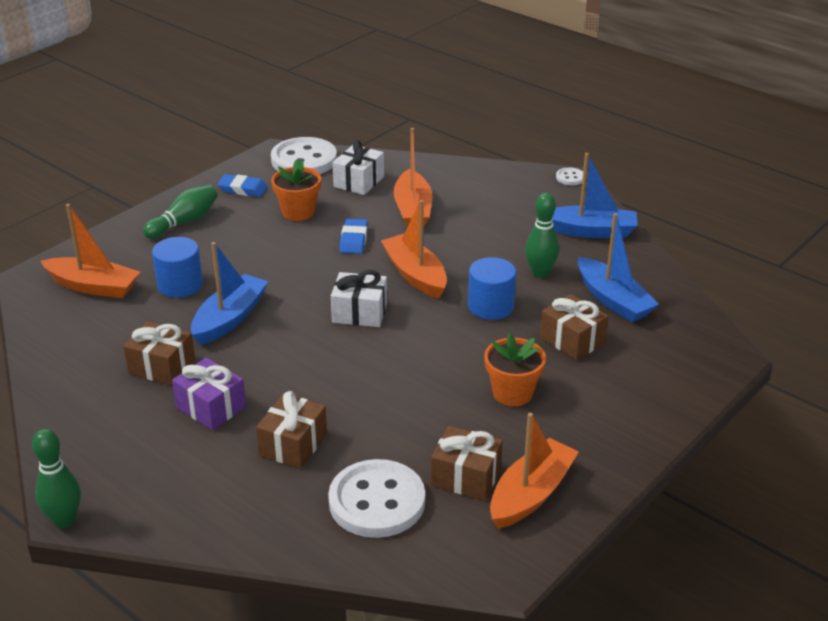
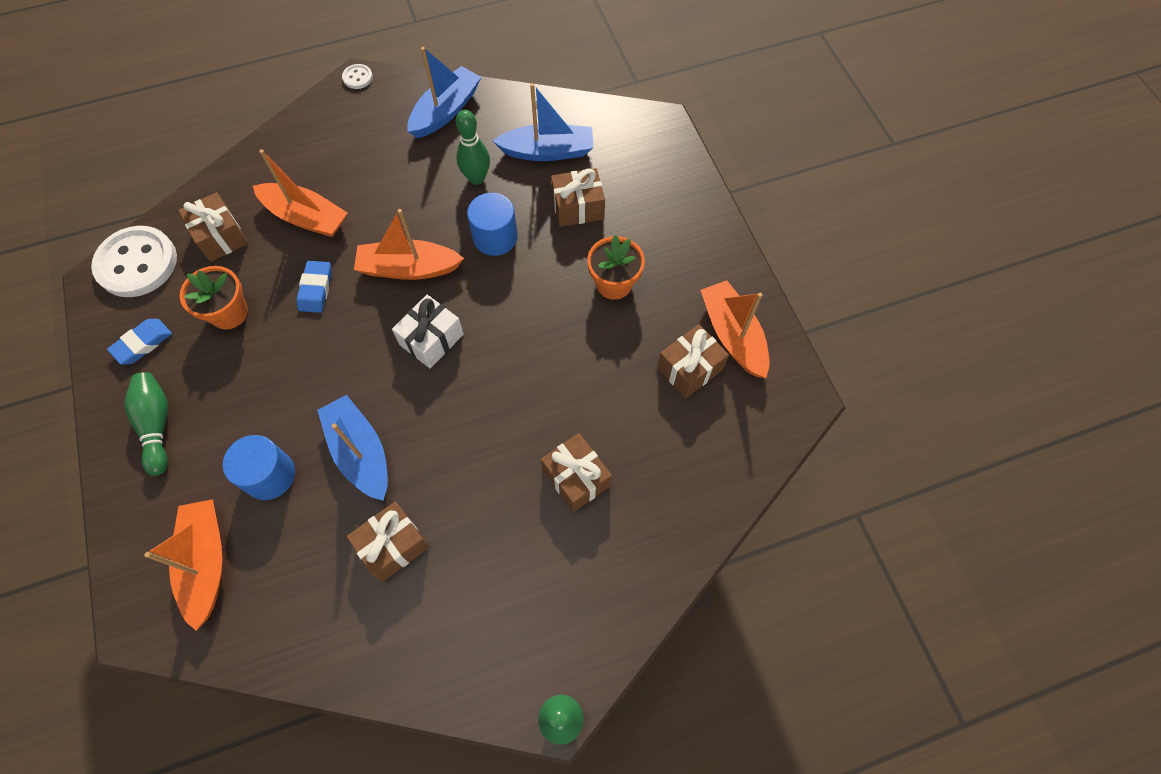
camera: 60 degrees left, 30 degrees up
(94, 286) = (206, 562): orange boat -> orange boat turned 60 degrees counterclockwise
(211, 407) = (483, 525): purple gift -> none
(354, 240) = (316, 289): blue eraser -> blue eraser turned 60 degrees clockwise
(359, 181) = (220, 236): white gift -> brown gift
(377, 501) = (681, 446): white button -> none

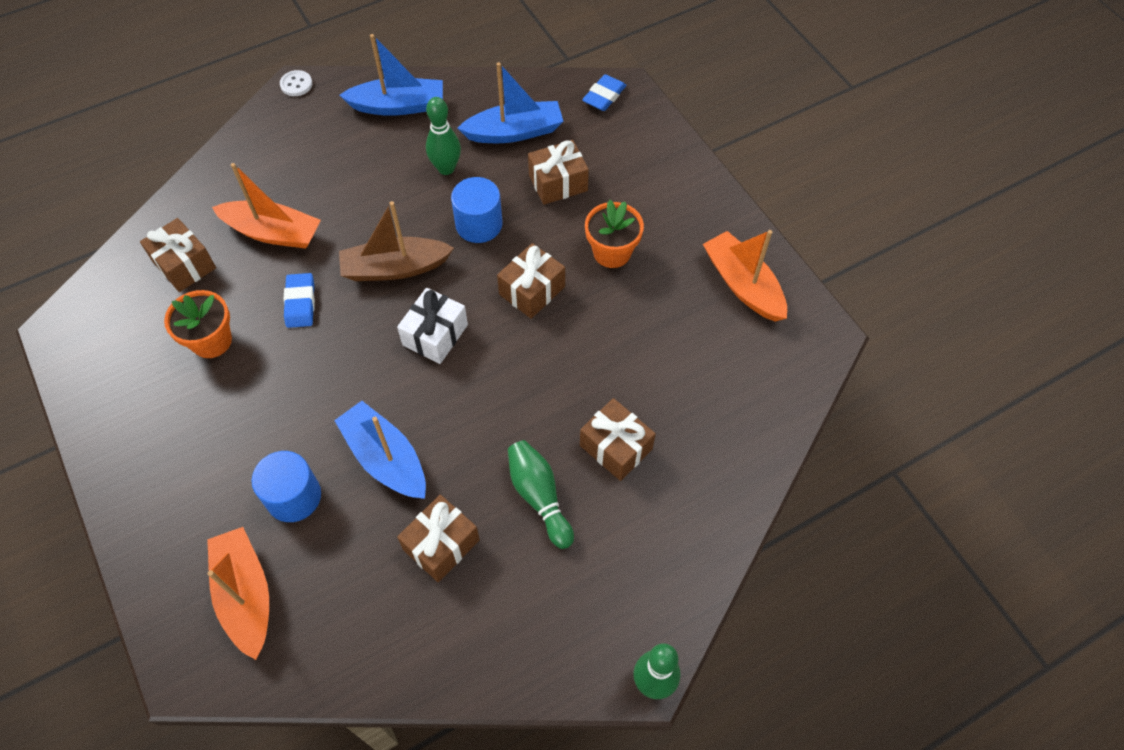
camera: 10 degrees left, 5 degrees down
(137, 263) = (98, 305): white button -> none
(142, 343) = (124, 386): blue eraser -> blue eraser (604, 96)
(157, 425) = (159, 466): green bowling pin -> green bowling pin (539, 497)
(408, 268) = (395, 268): orange boat -> brown boat
(446, 111) = (398, 106): blue boat -> blue boat turned 60 degrees clockwise
(689, 368) = (707, 323): brown gift -> brown gift (532, 290)

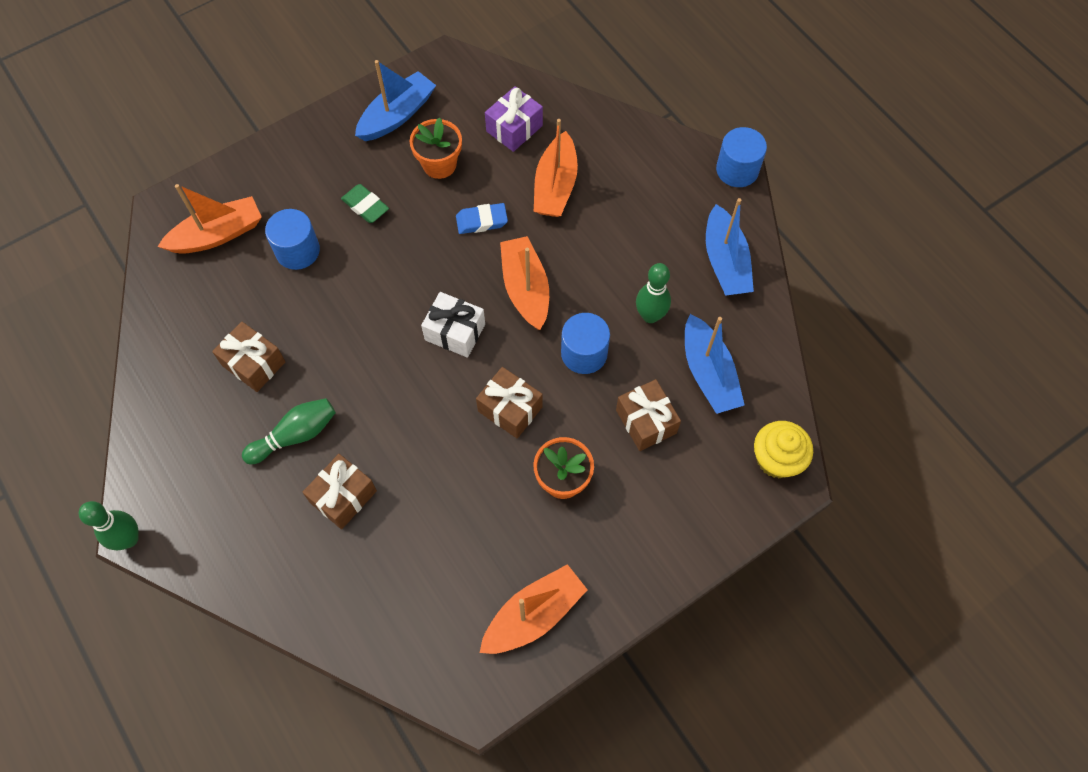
camera: 85 degrees right, 5 degrees up
(184, 265) = (514, 128): brown gift -> purple gift
(248, 420) = (365, 206): none -> green eraser
(296, 84) = (737, 170): white button -> blue cylinder
(385, 458) = (331, 311): blue boat -> blue boat (397, 115)
(395, 268) = (525, 288): brown boat -> orange boat
(604, 96) = (776, 459): blue eraser -> yellow cupcake

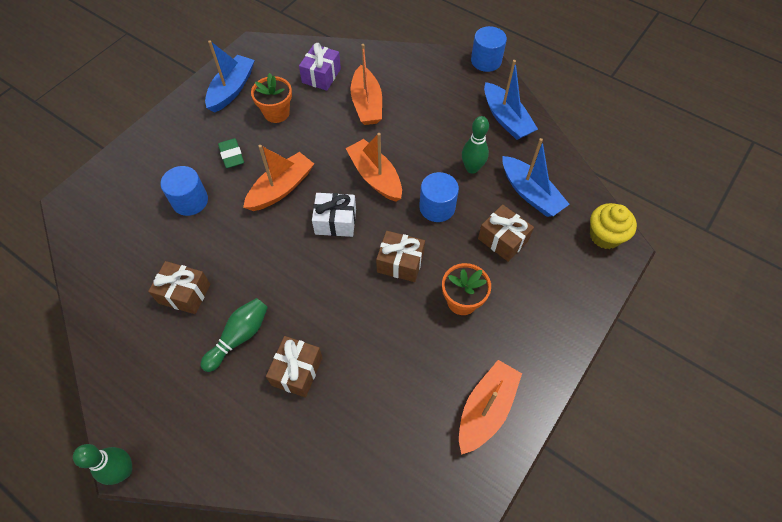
camera: 20 degrees left, 5 degrees down
(218, 234) = (121, 208): orange boat -> orange boat (281, 188)
(365, 206) = (231, 155): green eraser -> green eraser turned 45 degrees clockwise
(481, 221) = (323, 141): blue eraser -> none

